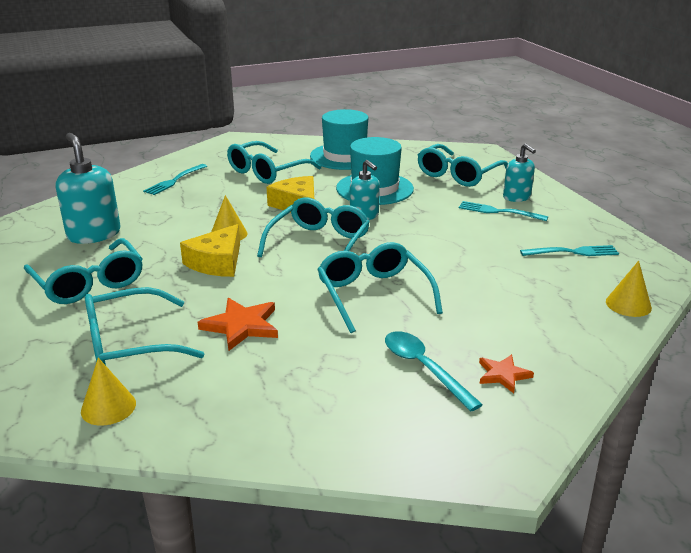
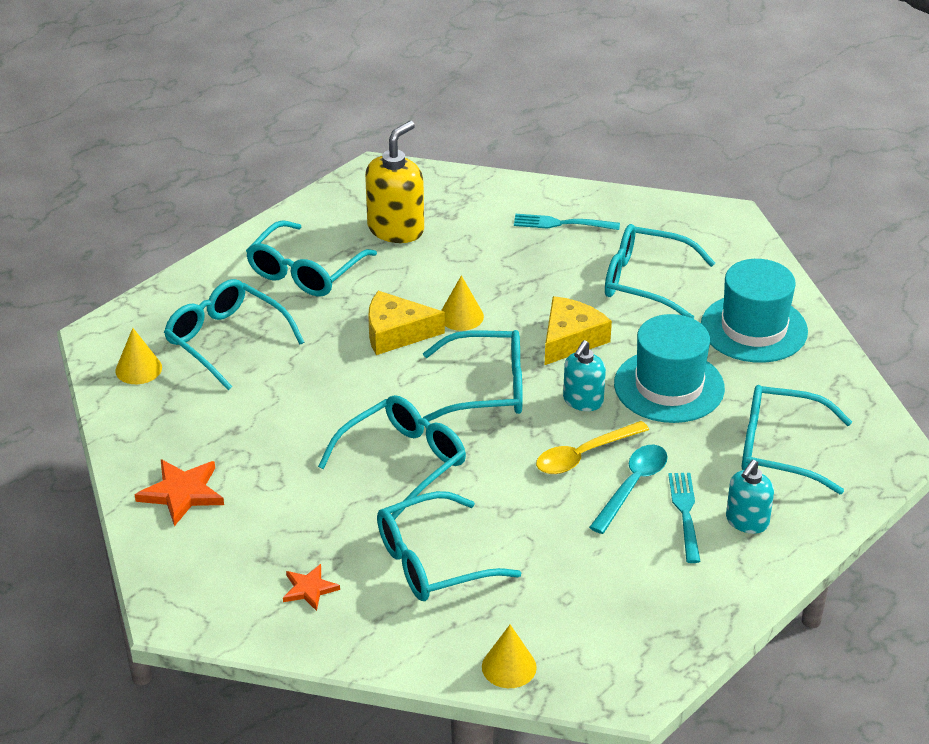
camera: 65 degrees right, 10 degrees up
(94, 234) = (396, 229): turquoise soap dispenser -> yellow soap dispenser
(241, 326) = (291, 394): orange star -> orange star (182, 493)
(420, 228) = (584, 455): none -> yellow spoon
(423, 368) = (290, 532): turquoise spoon -> turquoise spoon (632, 486)
(498, 308) = (433, 561): none -> turquoise glasses
(573, 252) = (613, 601): turquoise fork -> none

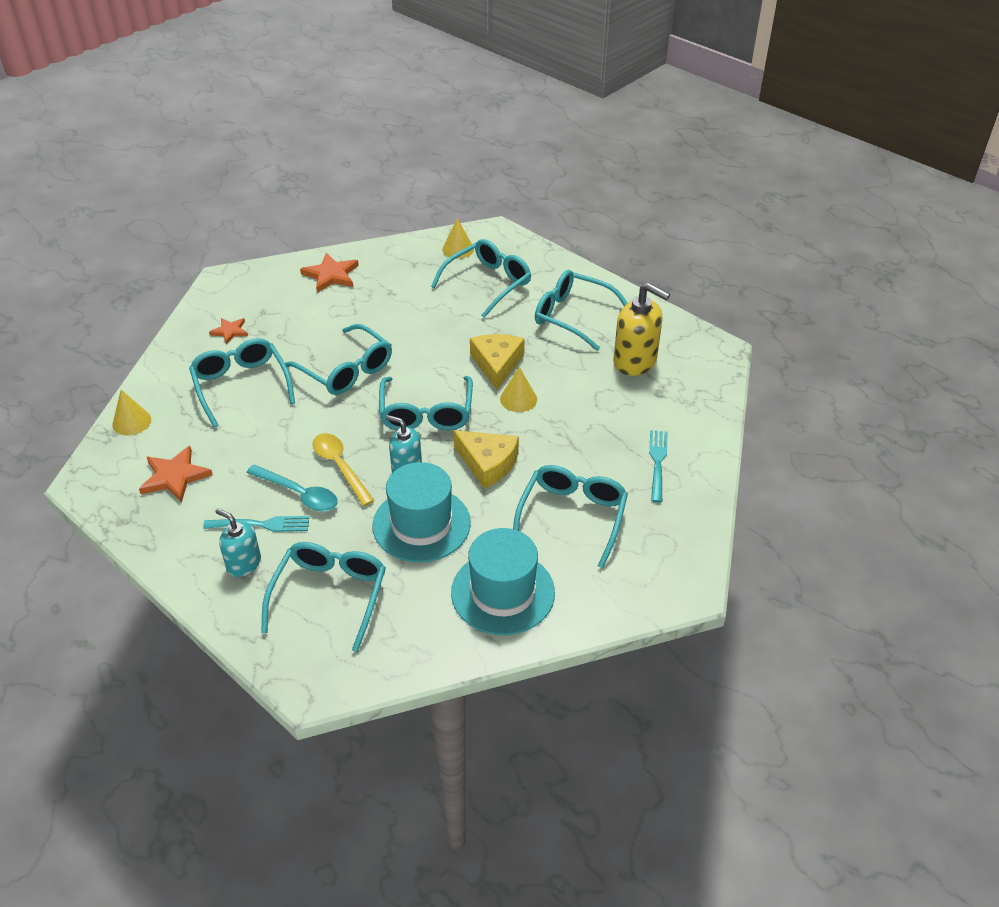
camera: 90 degrees right, 5 degrees up
(612, 604) = (174, 476): none -> orange star

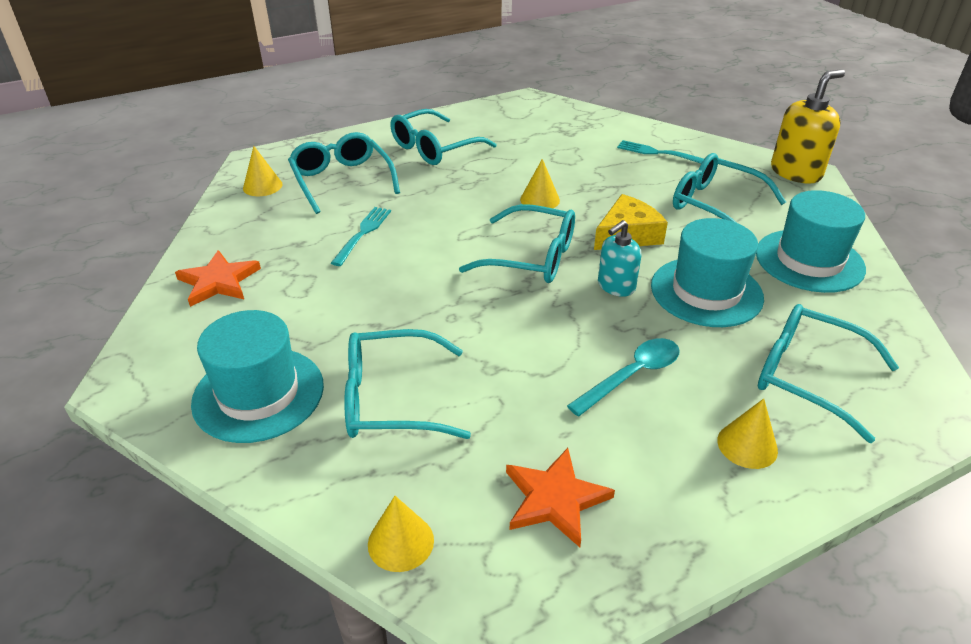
camera: 70 degrees left, 5 degrees down
(230, 331) = (258, 394): orange star -> turquoise hat
(243, 563) = (747, 445): turquoise soap dispenser -> yellow cone
(261, 524) = (679, 418): turquoise fork -> turquoise fork (363, 233)
(340, 467) = (595, 334): yellow spoon -> none
(346, 370) = (421, 300): turquoise glasses -> none
(497, 364) = (478, 201): yellow cheese -> none
(635, 361) = (521, 134): yellow soap dispenser -> yellow soap dispenser (796, 172)

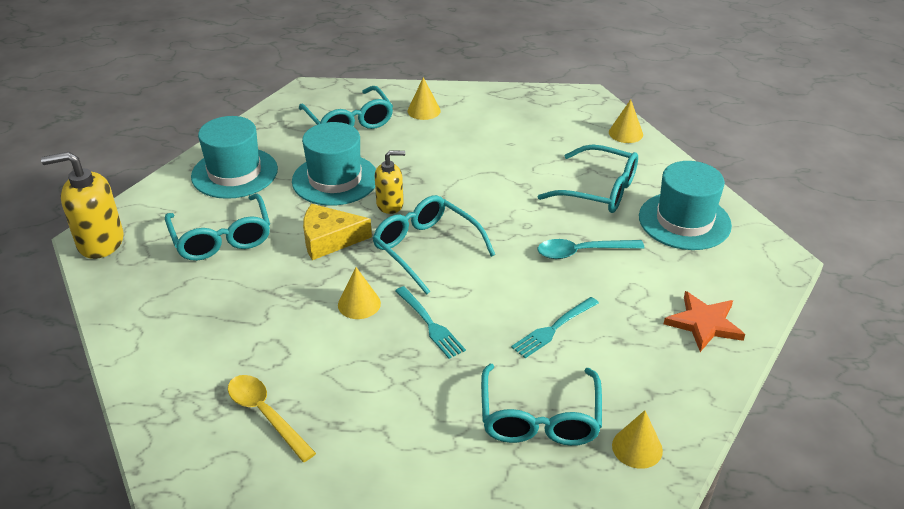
camera: 150 degrees left, 0 degrees up
(434, 148) = (397, 433): turquoise glasses -> none
(525, 133) = (265, 414): none -> yellow spoon
(555, 499) = (540, 123): orange star -> none
(616, 286) = (390, 204): turquoise soap dispenser -> yellow soap dispenser
(632, 375) = (444, 154): turquoise spoon -> turquoise spoon (582, 252)
(658, 153) = (174, 317): turquoise fork -> turquoise fork (430, 324)

